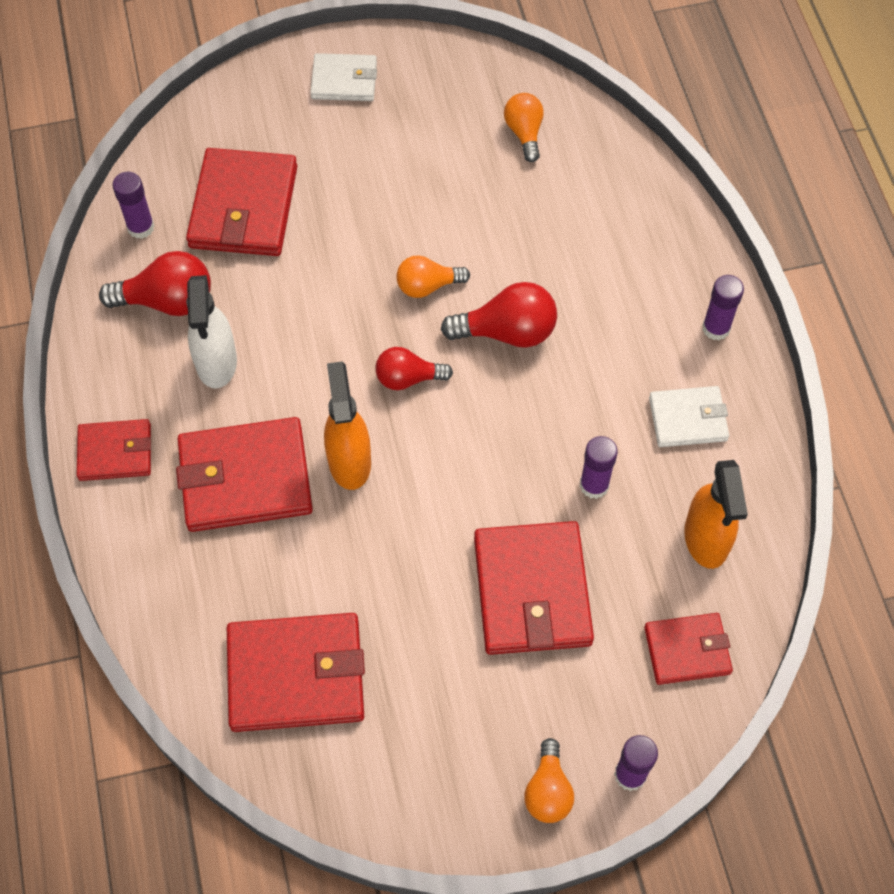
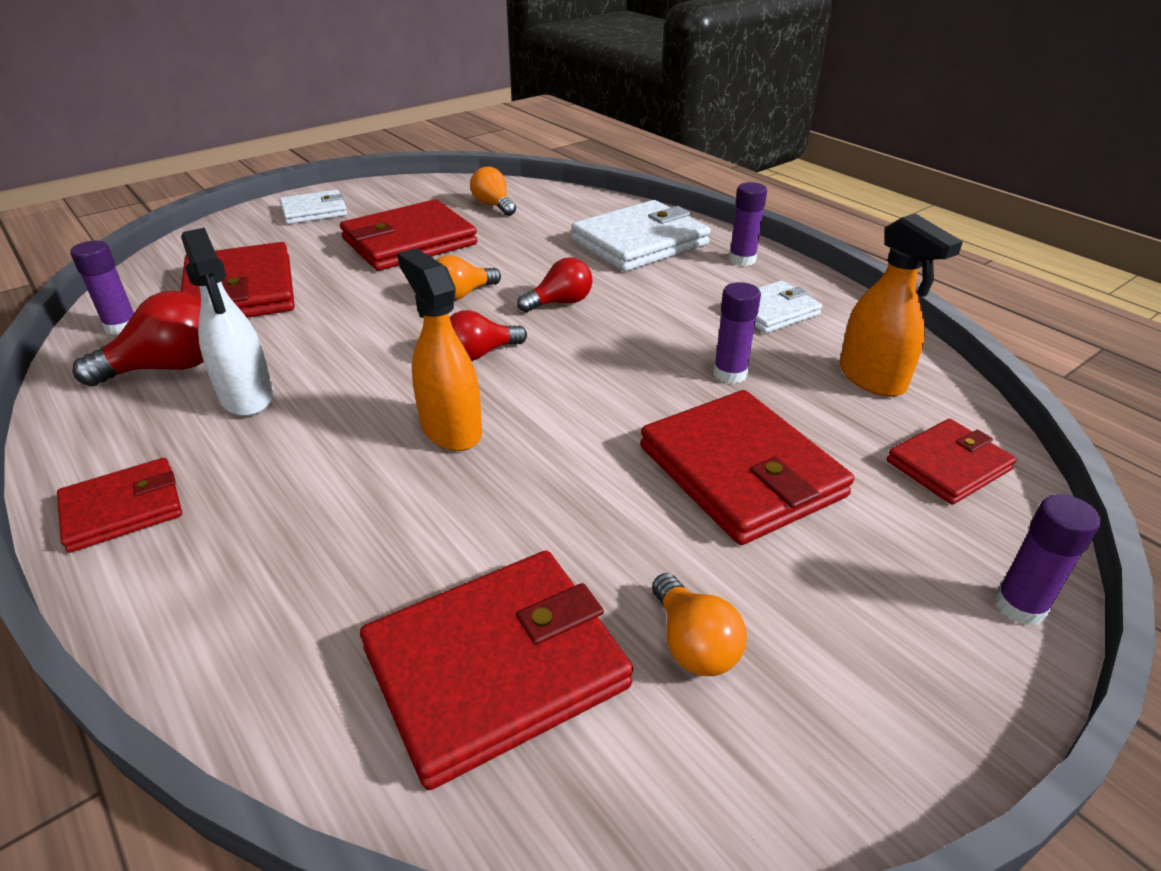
camera: 25 degrees left, 25 degrees down
(245, 478) = (322, 480): red wallet -> red wallet (409, 242)
(507, 332) = (560, 303): red light bulb -> red light bulb, size x0.66
(548, 791) = (946, 669): orange light bulb -> orange light bulb (693, 644)
(634, 260) = (640, 242): none -> white wallet

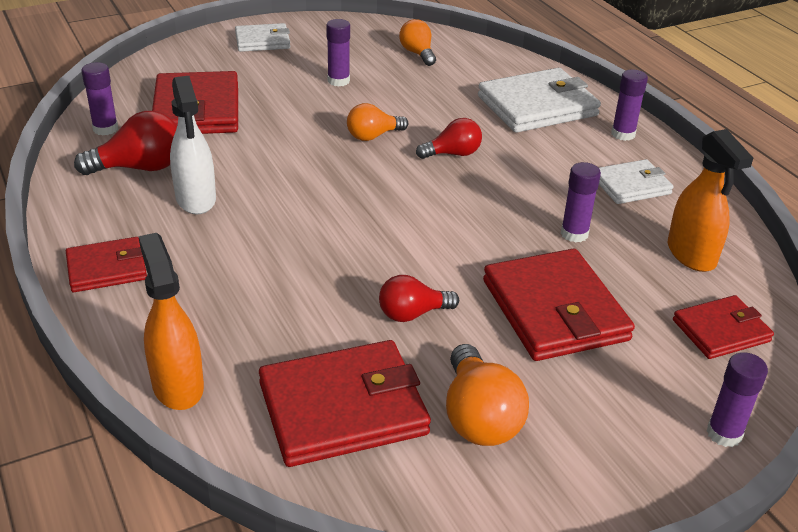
camera: 10 degrees right, 0 degrees up
(409, 242) = (338, 81): red wallet -> purple glue stick
(451, 429) = (343, 246): orange spray bottle -> orange spray bottle (178, 385)
(480, 354) = (377, 189): red light bulb -> red light bulb (412, 314)
(693, 644) = (479, 417): orange light bulb -> orange light bulb, size x1.52

